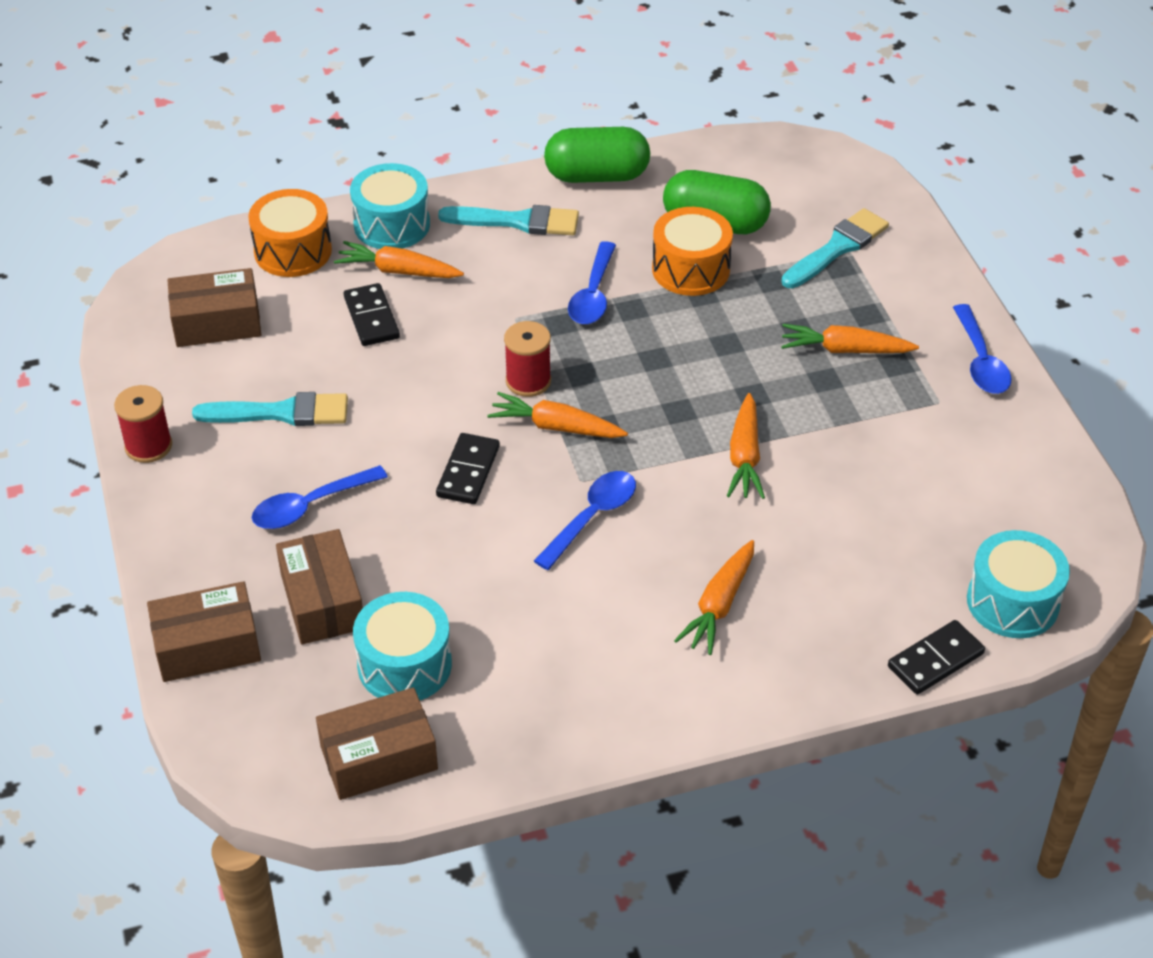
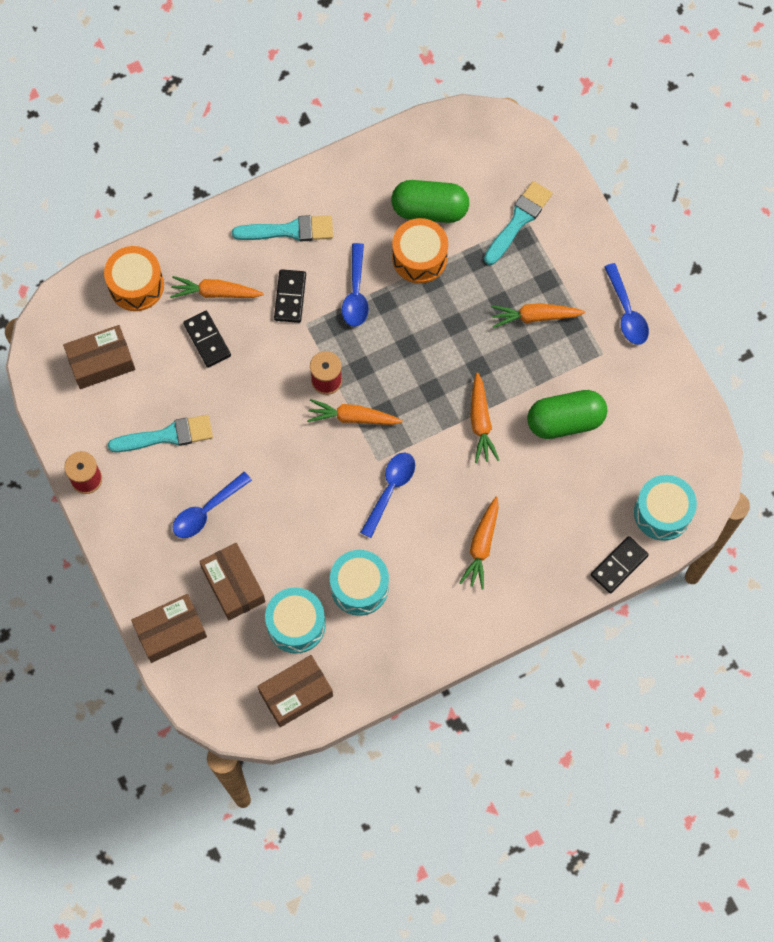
camera: 10 degrees left, 25 degrees up
(392, 224) = (200, 248): turquoise drum -> turquoise drum (359, 587)
(468, 472) = (303, 465): black domino -> black domino (290, 297)
(597, 176) = (337, 174): green capsule -> green capsule (565, 421)

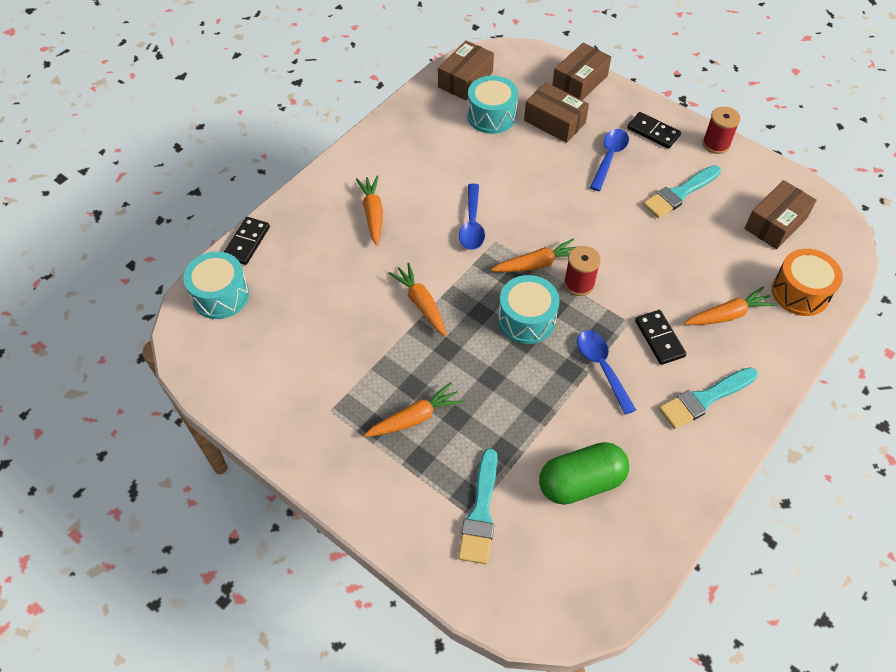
camera: 155 degrees right, 15 degrees down
(207, 340) = (704, 274): black domino -> black domino (653, 132)
(359, 587) = (457, 153): turquoise drum -> turquoise drum (526, 319)
(419, 258) = (561, 427): orange drum -> none
(565, 421) = (342, 335): green capsule -> none
(626, 312) = (321, 462): blue spoon -> none

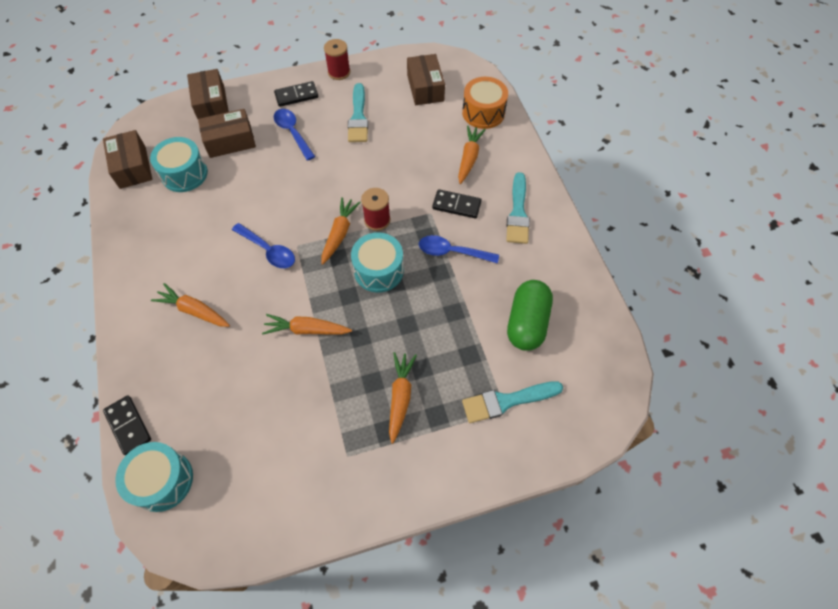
camera: 55 degrees left, 5 degrees up
(480, 512) = (507, 401): turquoise brush -> turquoise brush turned 120 degrees clockwise

